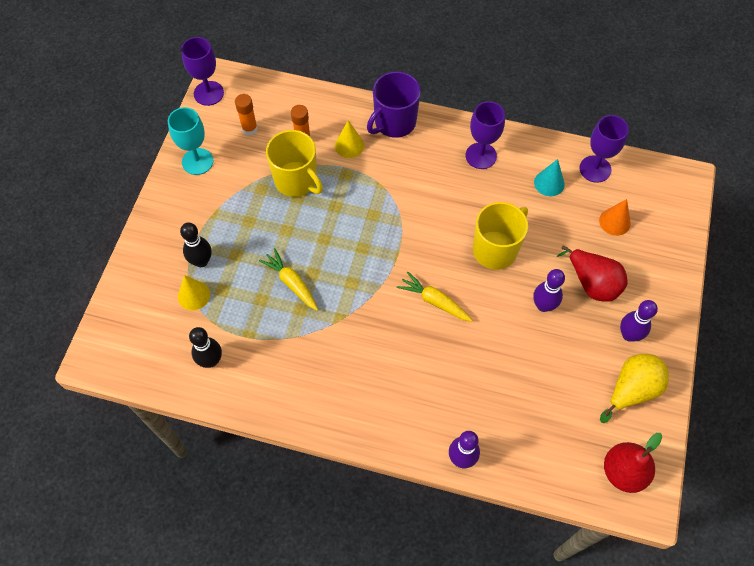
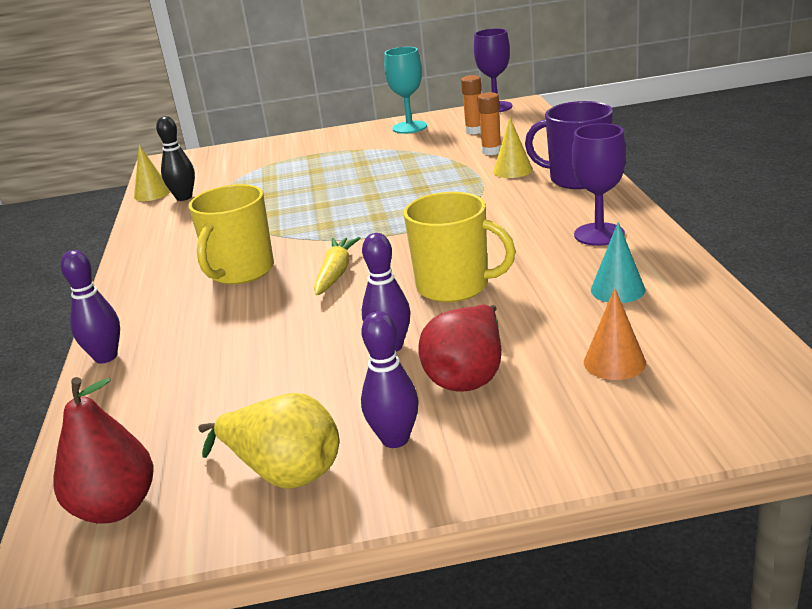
camera: 70 degrees right, 35 degrees down
(194, 295) = (254, 170): yellow cone -> yellow cone (152, 193)
(201, 261) = (295, 161): black bowling pin -> none
(291, 283) = (301, 200): yellow carrot -> none
(296, 180) = (434, 164): yellow mug -> yellow mug (241, 271)
(595, 169) = (698, 316): purple goblet -> none

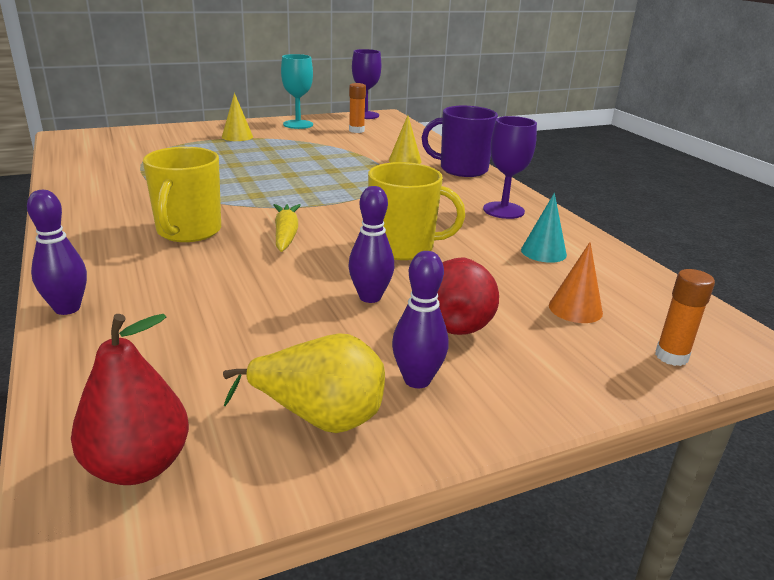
camera: 20 degrees left, 0 degrees up
(152, 193) = (65, 162): yellow cone -> yellow cone (237, 136)
(184, 197) = (101, 167): black bowling pin -> none
(491, 151) = (379, 146): orange glue stick -> orange glue stick (671, 356)

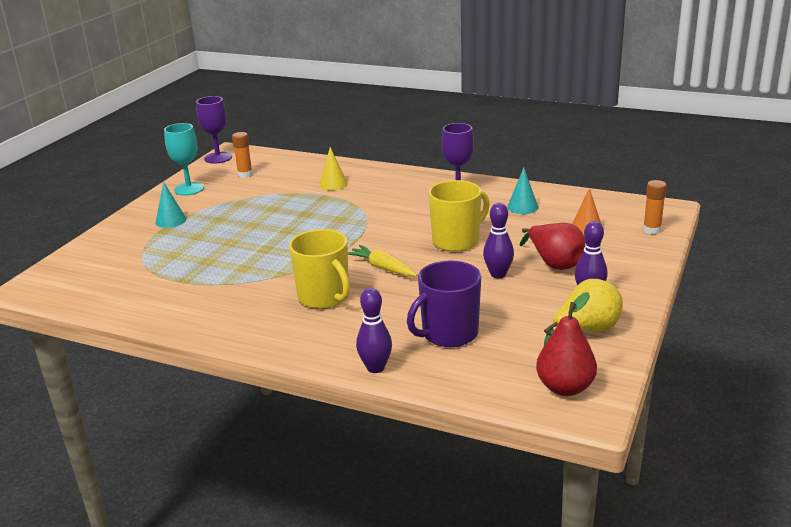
camera: 40 degrees left, 0 degrees up
(237, 136) = (171, 221): yellow cone -> turquoise cone
(462, 169) = (380, 174): purple mug -> purple mug (448, 334)

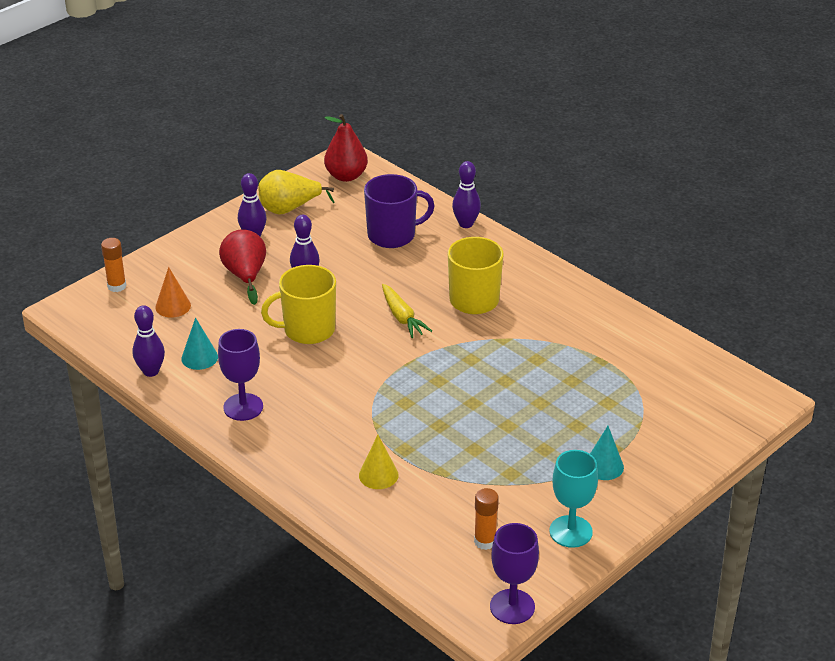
camera: 160 degrees left, 10 degrees up
(547, 193) = (151, 371): none -> purple bowling pin

